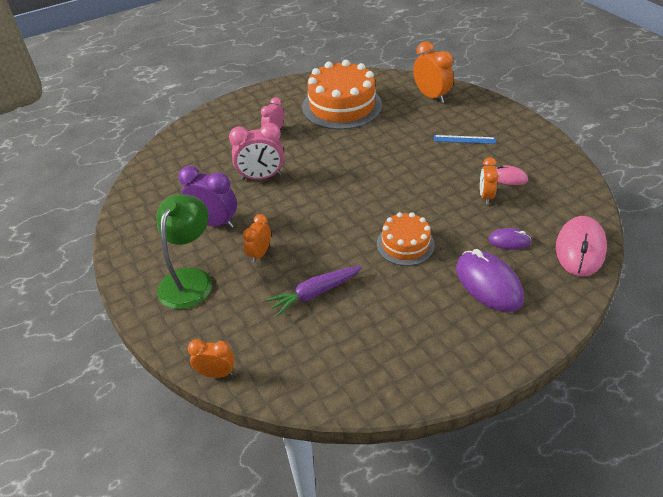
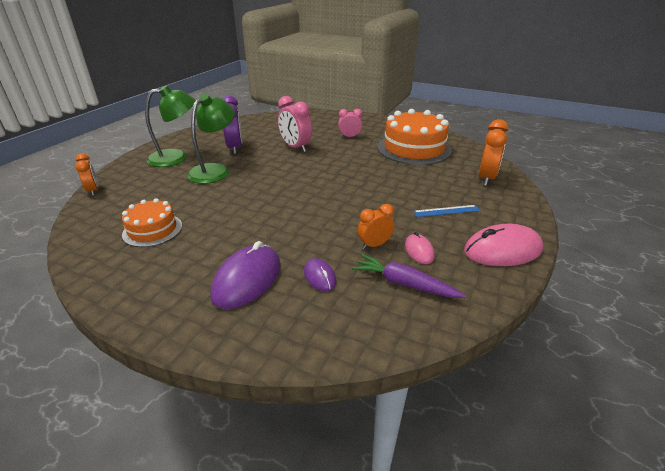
camera: 55 degrees right, 10 degrees down
(260, 254) = (215, 170): orange clock -> green lamp
(315, 293) = (186, 201): purple carrot -> purple carrot (404, 284)
(405, 244) = (269, 222): orange cake -> orange cake (152, 230)
(464, 139) = (446, 211): blue ruler -> blue ruler turned 75 degrees counterclockwise
(580, 249) = (349, 332): pink mouse -> pink mouse (502, 250)

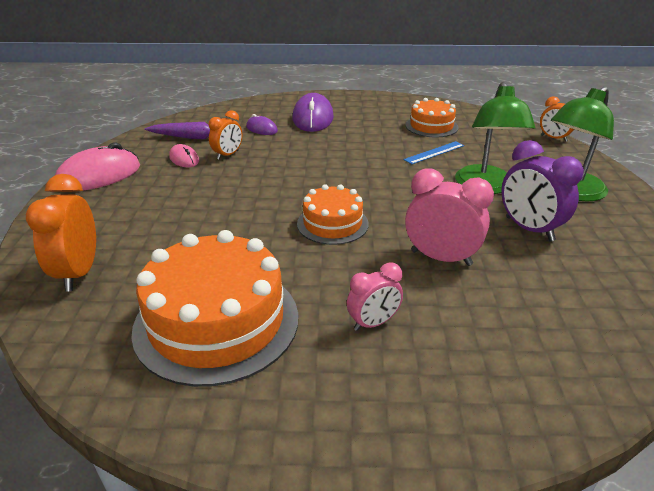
camera: 155 degrees right, 0 degrees up
(332, 171) = (332, 224): none -> orange cake
(446, 211) = (154, 202): blue ruler -> blue ruler (434, 152)

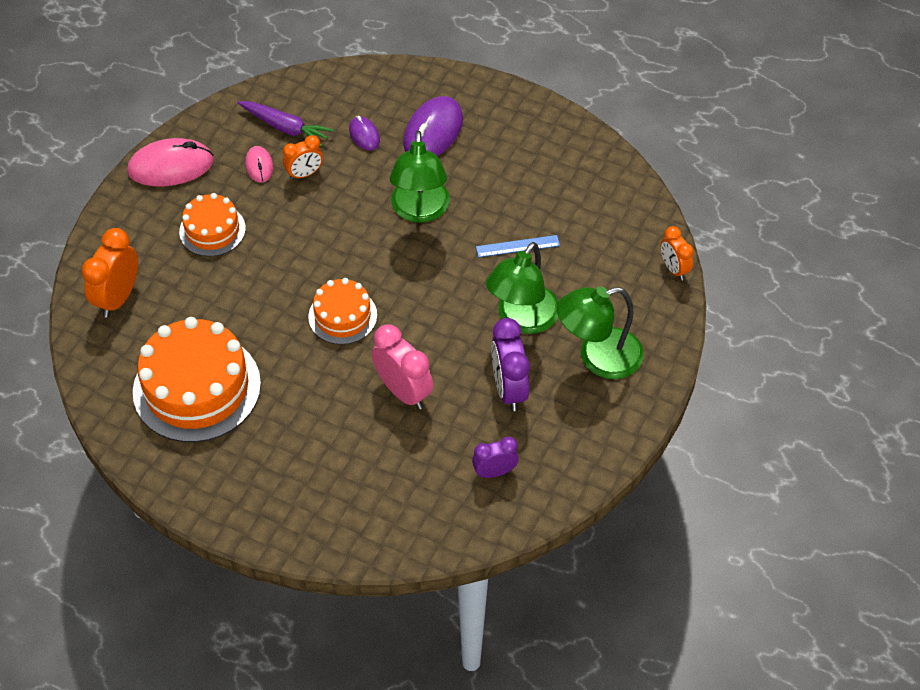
camera: 25 degrees right, 20 degrees up
(340, 153) = (420, 211): none -> green lamp
(373, 323) = (304, 433): pink clock -> none
(431, 126) = (555, 196): orange cake -> orange cake (212, 230)
(594, 291) = (494, 472): none -> purple clock

